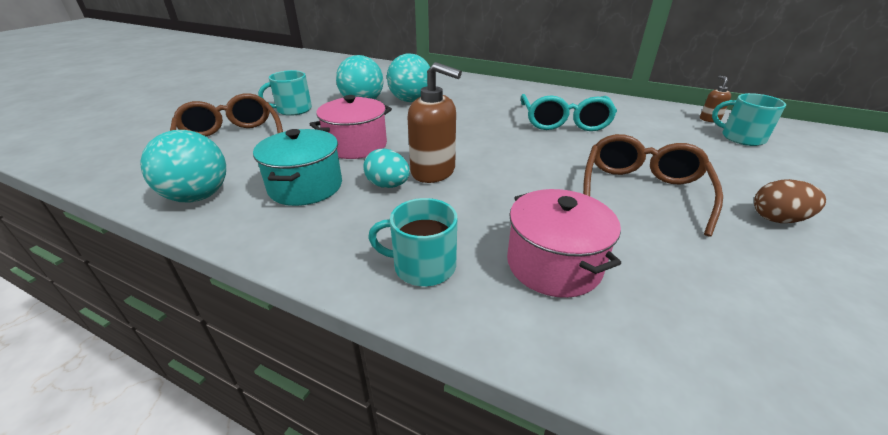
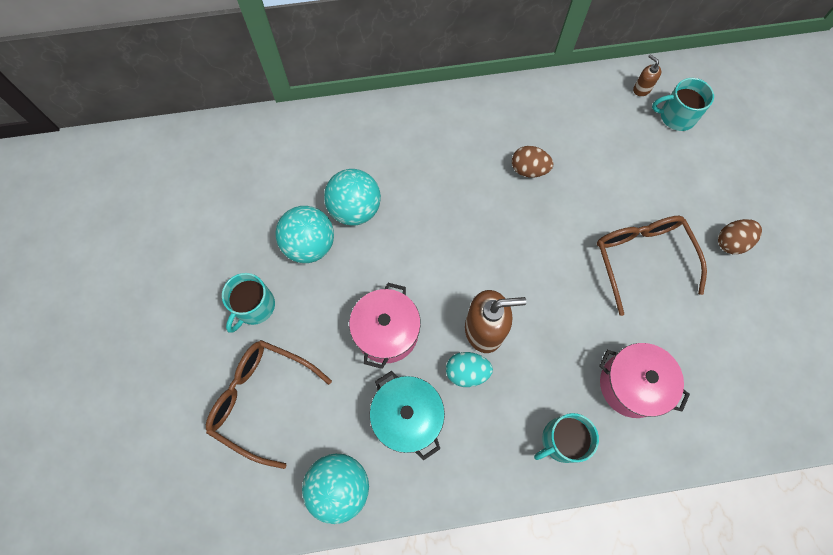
camera: 35 degrees left, 35 degrees up
(564, 122) = (529, 169): turquoise glasses -> brown egg

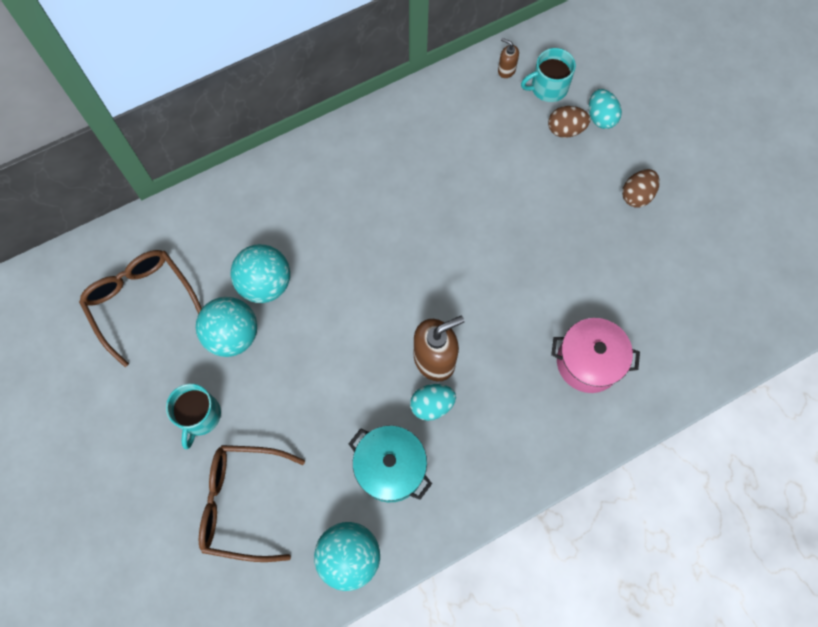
camera: 20 degrees left, 0 degrees up
(386, 332) = (341, 394): pink pot -> none
(529, 169) = (424, 187): brown egg -> brown egg (565, 130)
(562, 440) = (541, 436): turquoise mug -> none
(642, 259) = (560, 240): brown glasses -> brown glasses (141, 302)
(718, 159) = (600, 117): none -> turquoise egg

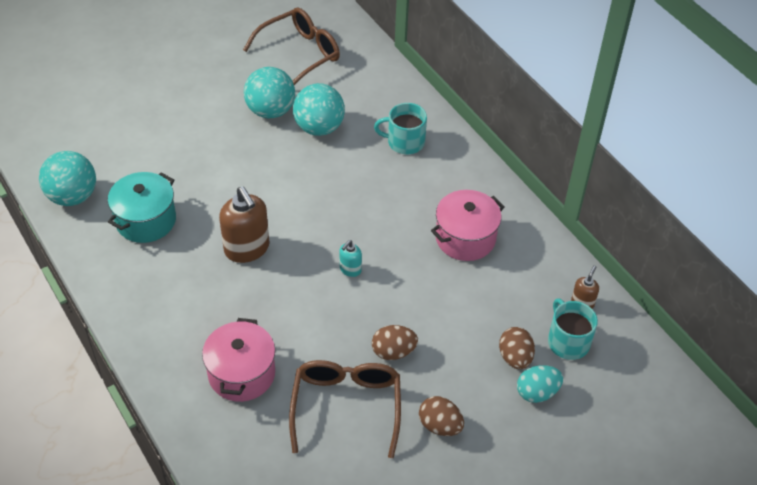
camera: 85 degrees right, 20 degrees down
(199, 416) = (200, 96): turquoise mug -> turquoise mug (405, 142)
(243, 503) = (125, 128): brown glasses -> brown glasses (346, 407)
(429, 155) = (465, 238): none -> pink pot
(432, 405) = (202, 248): turquoise egg -> none
(464, 260) = (350, 269): none -> turquoise soap dispenser
(561, 227) = (393, 352): none -> brown egg

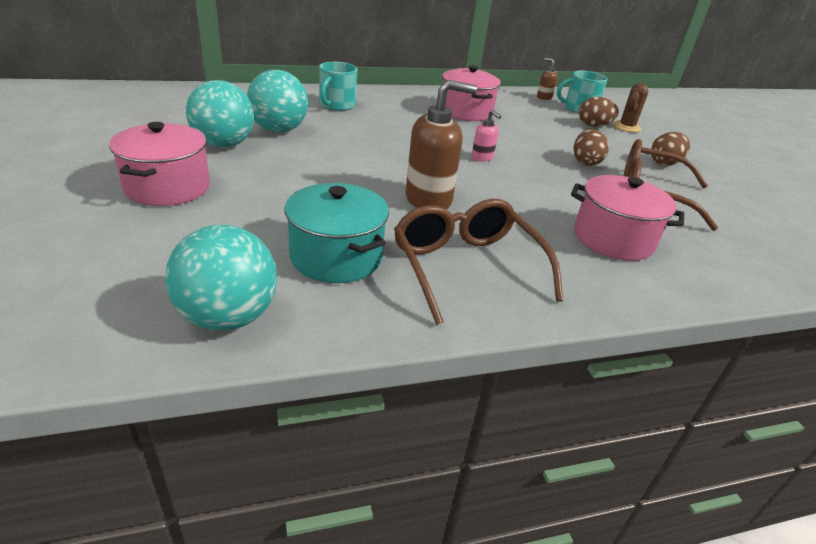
camera: 75 degrees left, 15 degrees down
(191, 114) = (168, 187): none -> pink pot
(299, 54) = (155, 114): brown glasses -> brown glasses (467, 268)
(350, 269) = (482, 158): turquoise soap dispenser -> pink soap dispenser
(537, 392) = (626, 127): turquoise egg -> brown cactus

